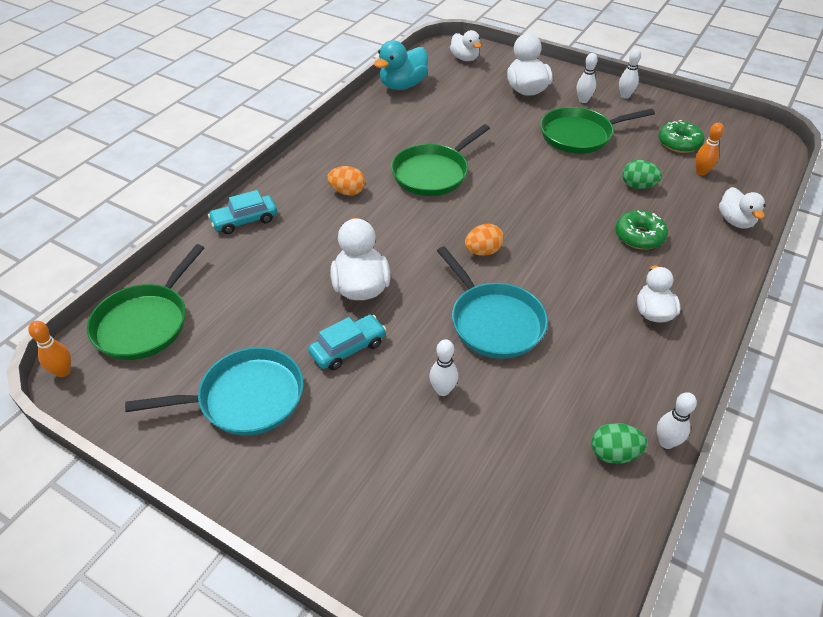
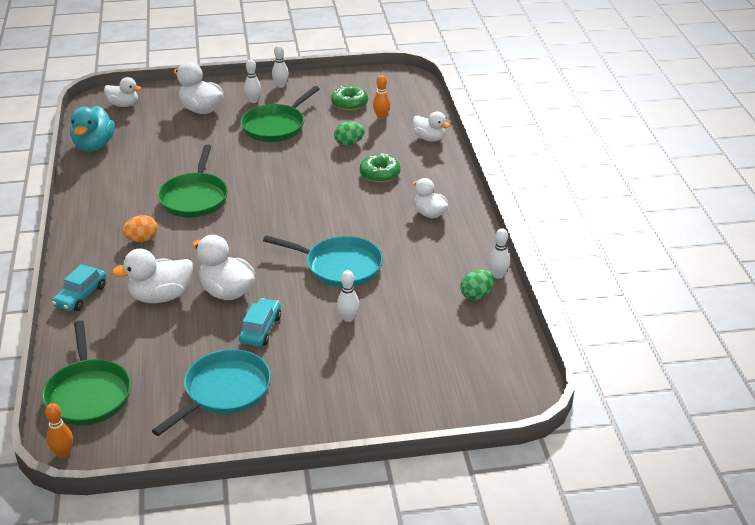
camera: 40 degrees left, 10 degrees down
(302, 258) = (161, 296): none -> white duck
(483, 251) = (288, 230): orange egg -> none

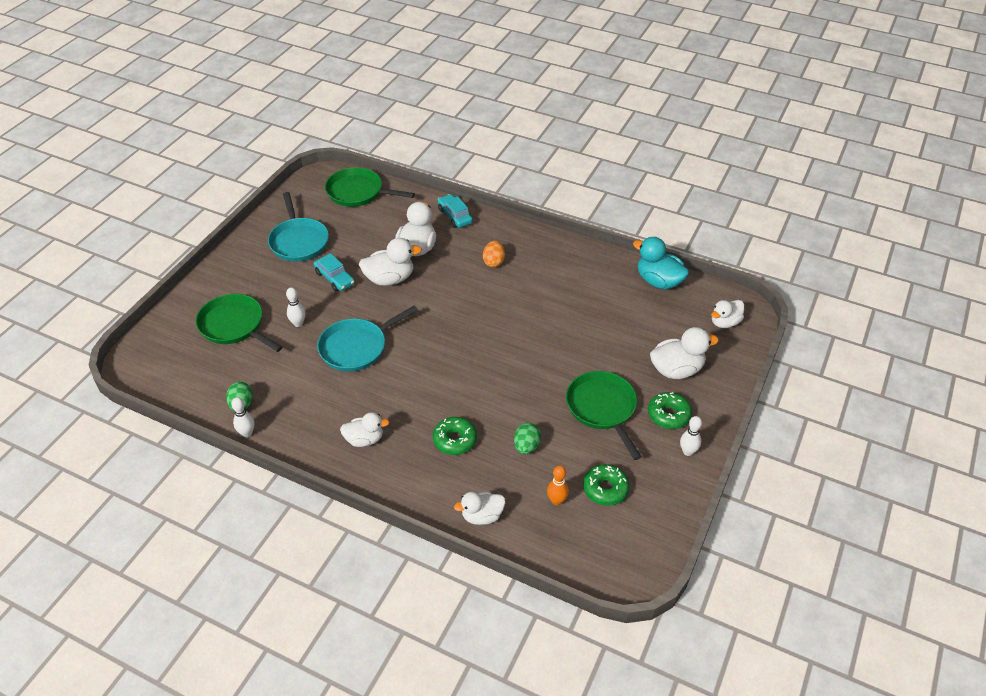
camera: 125 degrees right, 10 degrees up
(63, 453) = (322, 171): orange bowling pin -> none
(195, 198) = (525, 308): green pan -> green pan (234, 325)
(253, 100) = (668, 415): white bowling pin -> green donut

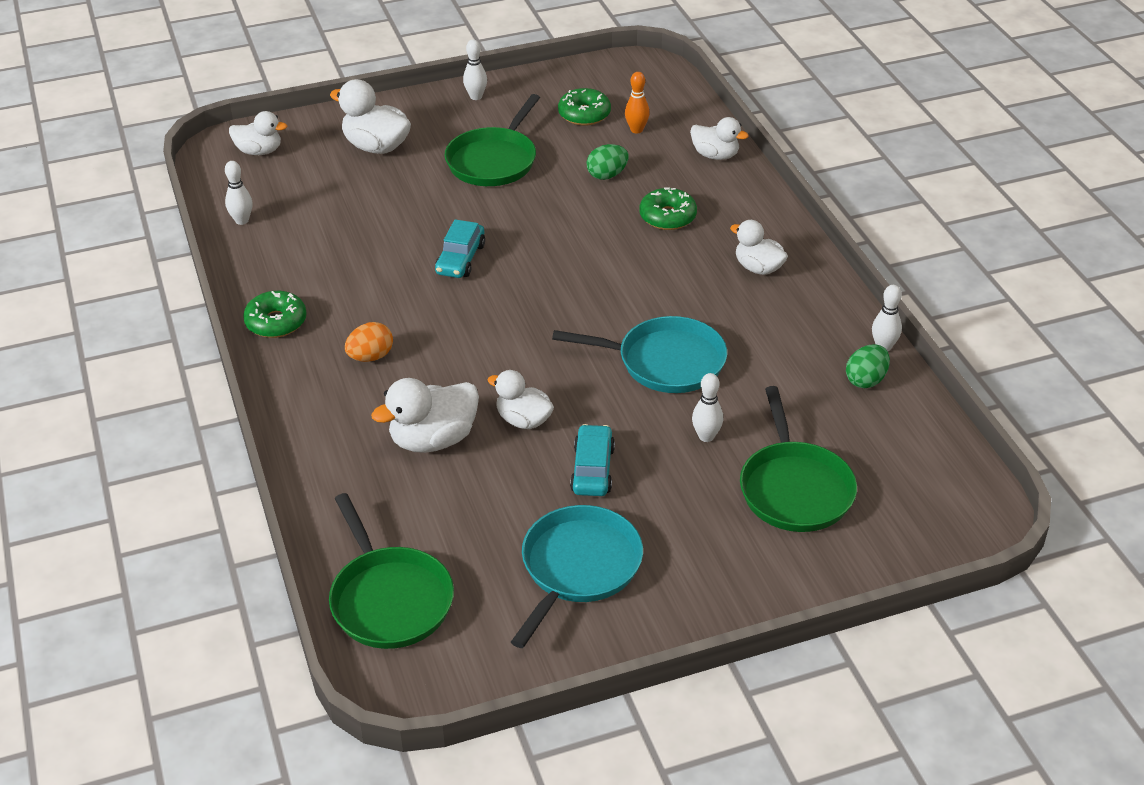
camera: 135 degrees left, 5 degrees down
(390, 279) = (523, 420): white duck -> white duck, size x0.66
(455, 216) = (318, 454): turquoise car -> turquoise car (460, 259)
(658, 281) = (242, 220): turquoise duck -> white bowling pin
(668, 415) = (446, 124): green donut -> green donut (276, 322)

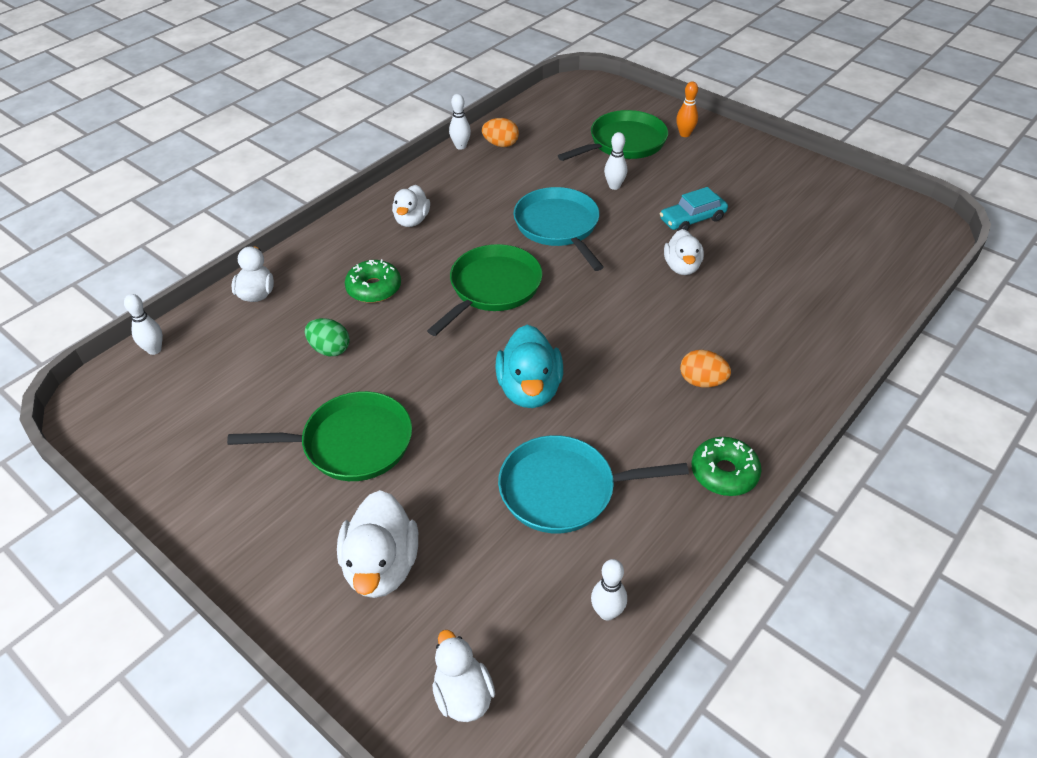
camera: 120 degrees left, 5 degrees up
(389, 599) = (888, 256): green pan -> green pan (492, 288)
(433, 440) = (746, 301): white duck -> none
(460, 259) = (529, 389): turquoise car -> turquoise duck
(476, 97) = (221, 525): white bowling pin -> white bowling pin (154, 350)
(578, 568) = (773, 195): turquoise pan -> turquoise pan (564, 490)
(584, 114) = (221, 411): green donut -> none
(636, 130) = (235, 360): orange bowling pin -> orange bowling pin (684, 134)
(866, 380) = (501, 144): green egg -> orange egg

